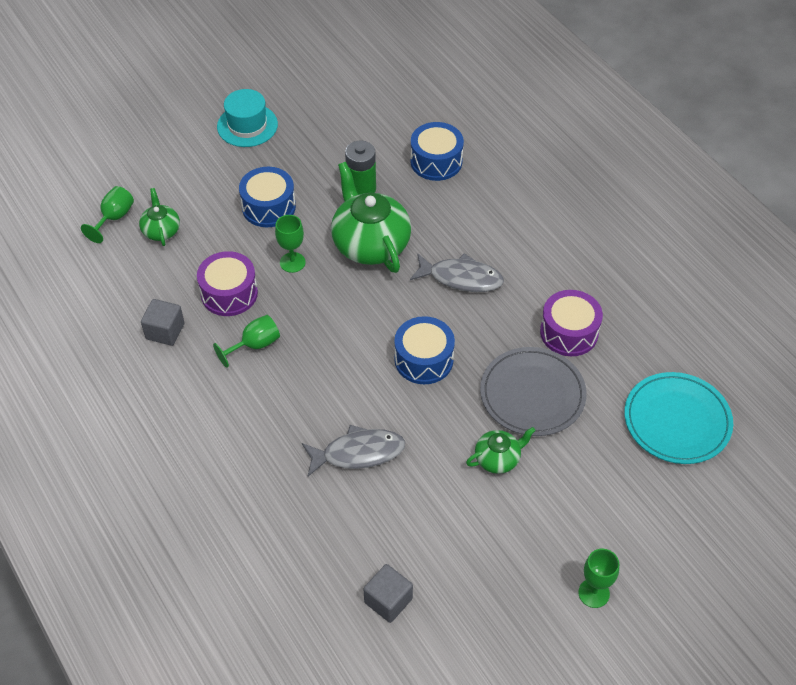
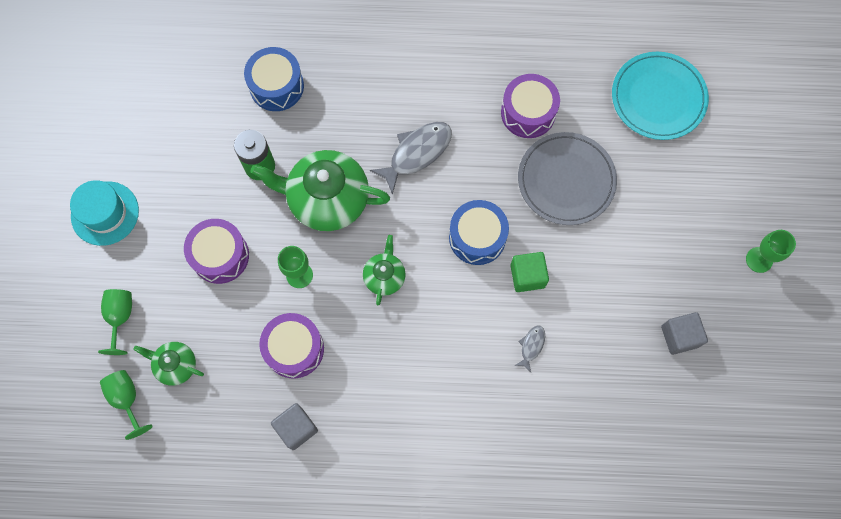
camera: 55 degrees left, 20 degrees up
(254, 345) = (366, 361): green goblet -> green goblet (120, 317)
(268, 207) = (220, 256): blue drum -> purple drum
(358, 453) = (531, 346): grey fish -> grey fish, size x0.49
(388, 600) = (675, 408): grey cube -> grey cube (679, 336)
(419, 415) = (527, 276): none -> green cube
(498, 458) = (606, 246): green teapot -> green teapot (384, 276)

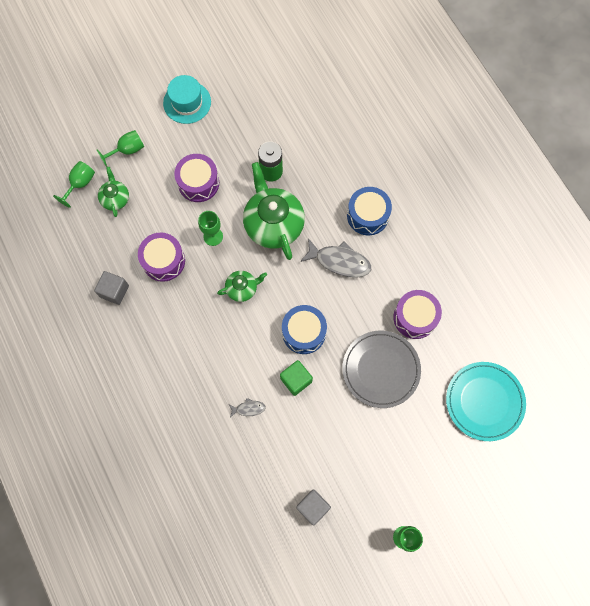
camera: 60 degrees right, 0 degrees up
(276, 86) = (332, 149): blue drum -> blue drum (367, 215)

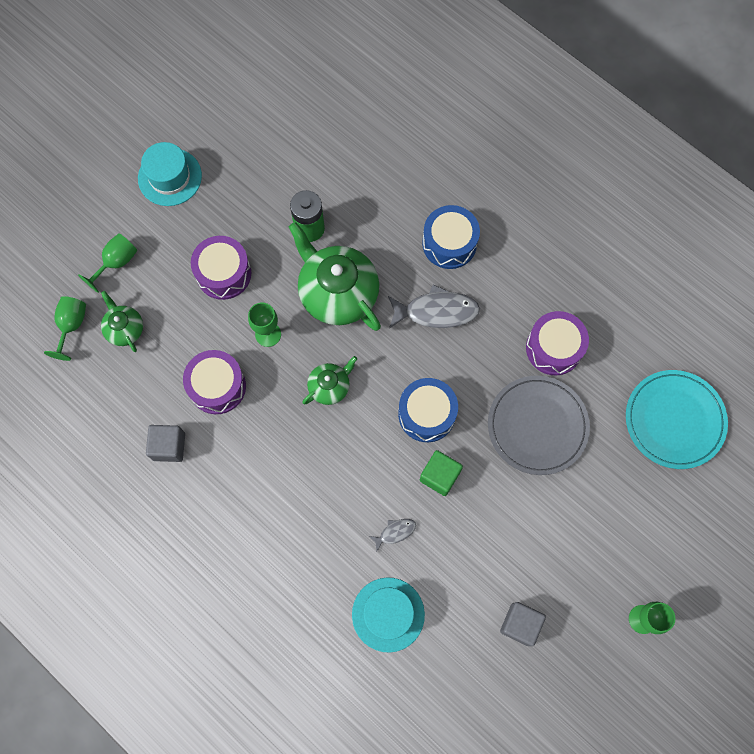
camera: 20 degrees left, 0 degrees up
(221, 465) = (388, 614): none -> turquoise hat

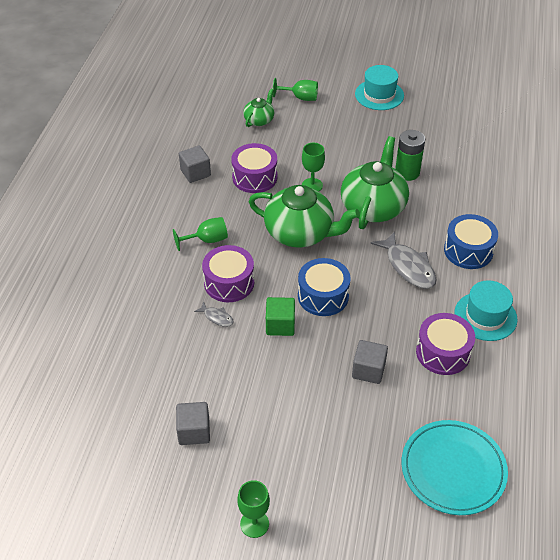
camera: 60 degrees right, 25 degrees down
(71, 326) = (242, 97): green goblet -> green goblet (207, 240)
(223, 273) = (336, 146): purple drum -> purple drum (229, 283)
(330, 386) = (300, 233): green teapot -> green teapot, size x1.96
(388, 614) = (150, 341): turquoise hat -> turquoise hat (485, 316)
(537, 426) = (368, 370): grey plate -> grey cube

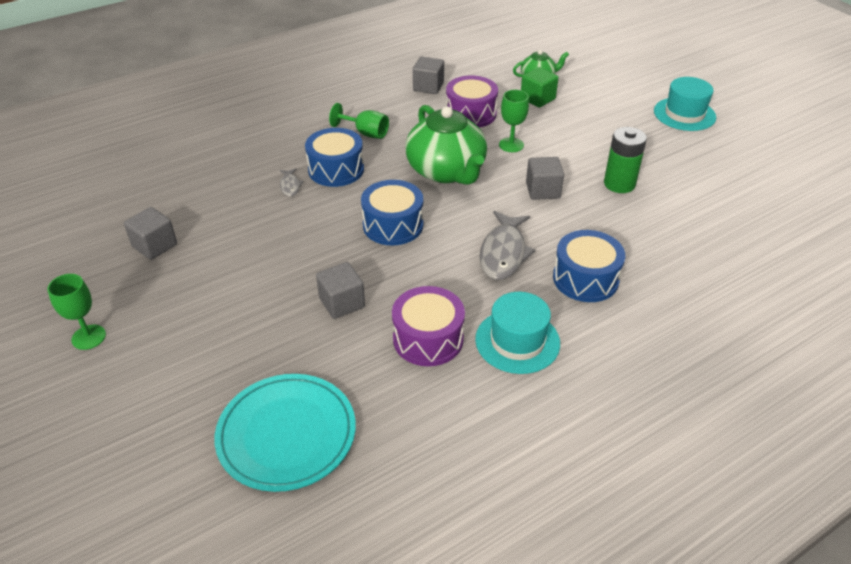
camera: 45 degrees right, 5 degrees down
(229, 283) = (336, 169): purple drum -> blue drum
(280, 325) = (326, 222): green cube -> green cube (537, 99)
(300, 98) = (600, 81): green goblet -> none
(373, 207) = (543, 190): green teapot -> grey cube

